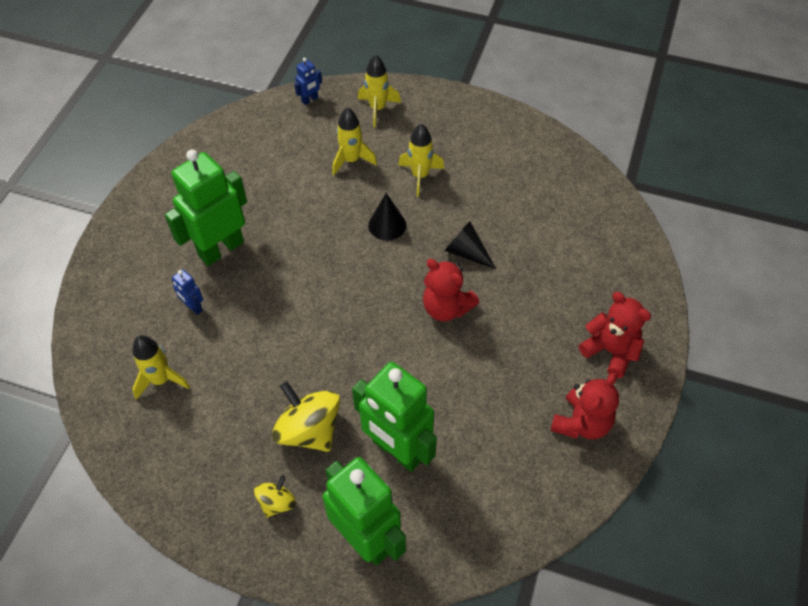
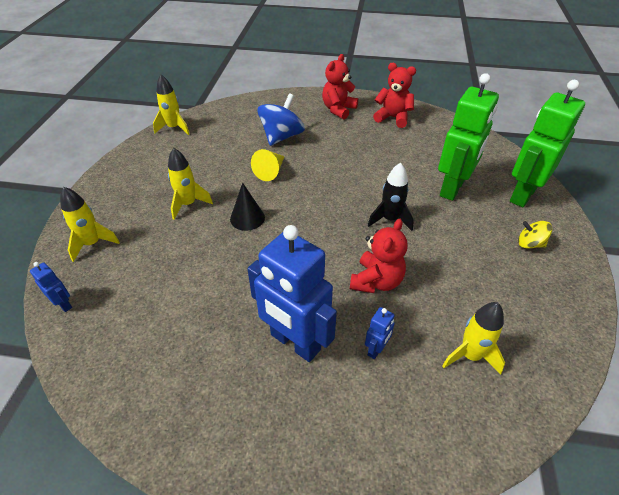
camera: 100 degrees left, 10 degrees down
(221, 249) = (295, 342): green robot -> blue robot
(309, 430) = (462, 236): yellow spinning top -> none
(351, 160) = (165, 253): yellow rocket -> yellow rocket (174, 128)
(354, 360) = (390, 219): none -> black rocket
(446, 308) = (325, 177): red teddy bear -> red teddy bear (376, 281)
(466, 252) = (270, 171): black cone -> yellow cone
(542, 271) = (281, 137): none -> blue spinning top

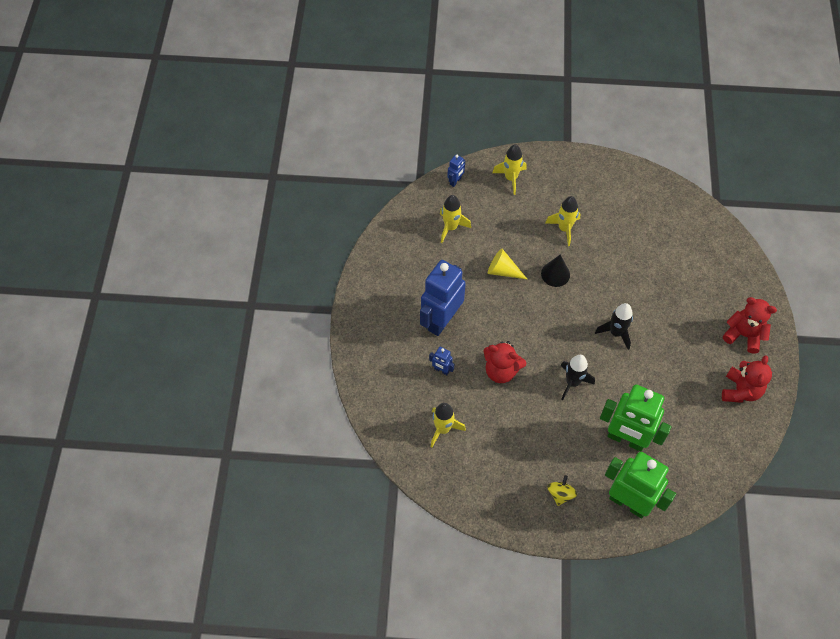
camera: 85 degrees right, 15 degrees up
(174, 128) = (671, 191): yellow rocket -> yellow rocket (451, 227)
(270, 171) = (620, 283): yellow cone -> yellow cone (502, 271)
(281, 137) = (678, 285): blue spinning top -> none
(330, 181) = (616, 333): none -> black rocket

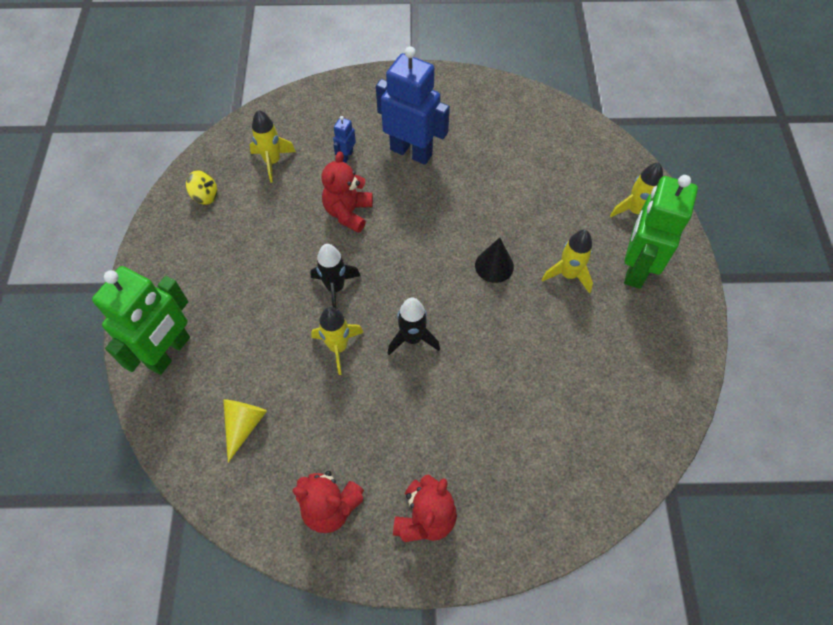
camera: 85 degrees right, 0 degrees up
(451, 227) = (543, 153): yellow rocket -> yellow rocket (338, 347)
(455, 181) = (614, 154): blue robot -> none
(502, 271) = (489, 208): yellow cone -> yellow cone (244, 425)
(560, 494) = (186, 277): yellow spinning top -> yellow spinning top (205, 196)
(626, 439) = (256, 350): green robot -> green robot (635, 268)

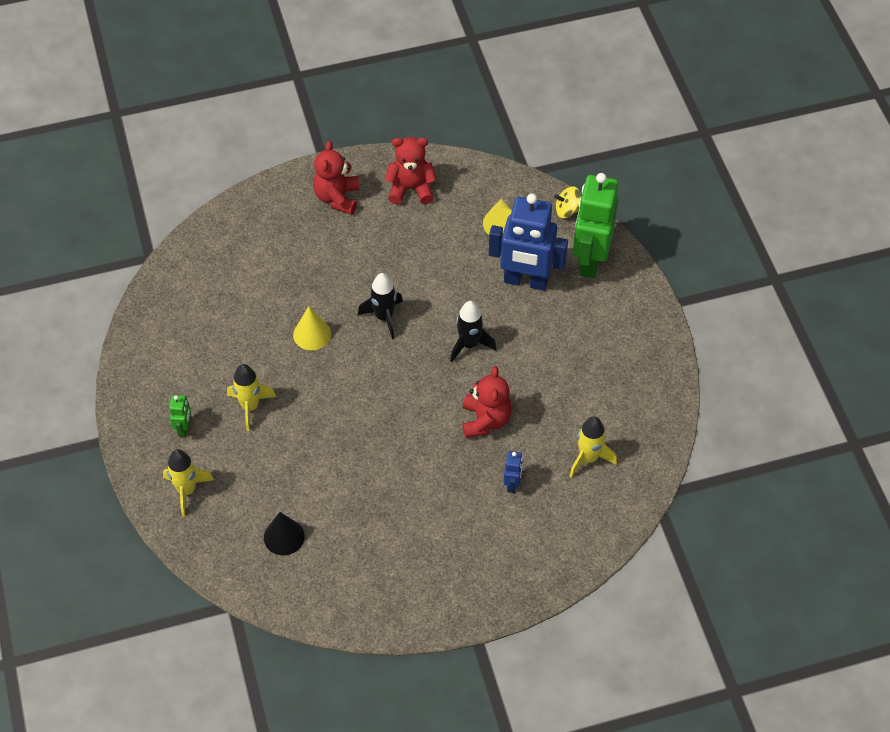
camera: 165 degrees right, 5 degrees down
(205, 196) = (638, 404): yellow spinning top -> yellow spinning top (567, 210)
(338, 347) = (447, 296): yellow rocket -> none
(411, 152) = (442, 506): blue robot -> blue robot (526, 281)
(493, 337) = (312, 334): none -> yellow cone
(494, 266) = (324, 399): black cone -> black cone (284, 537)
(635, 268) = (184, 428): green robot -> green robot, size x0.43

